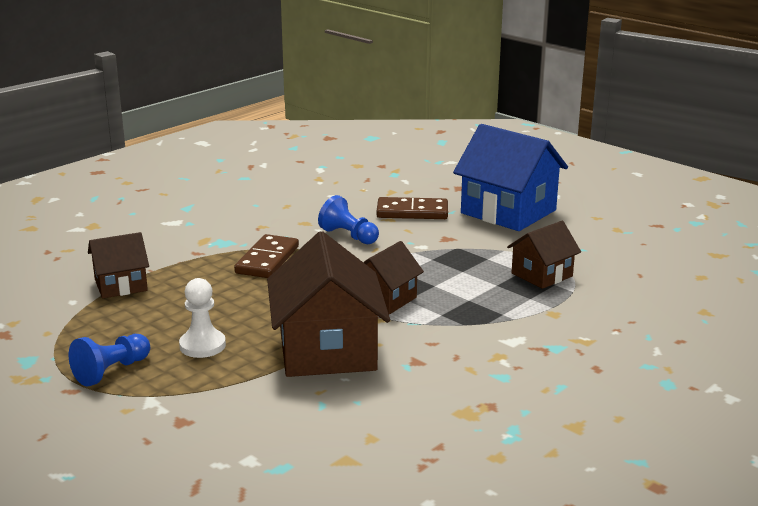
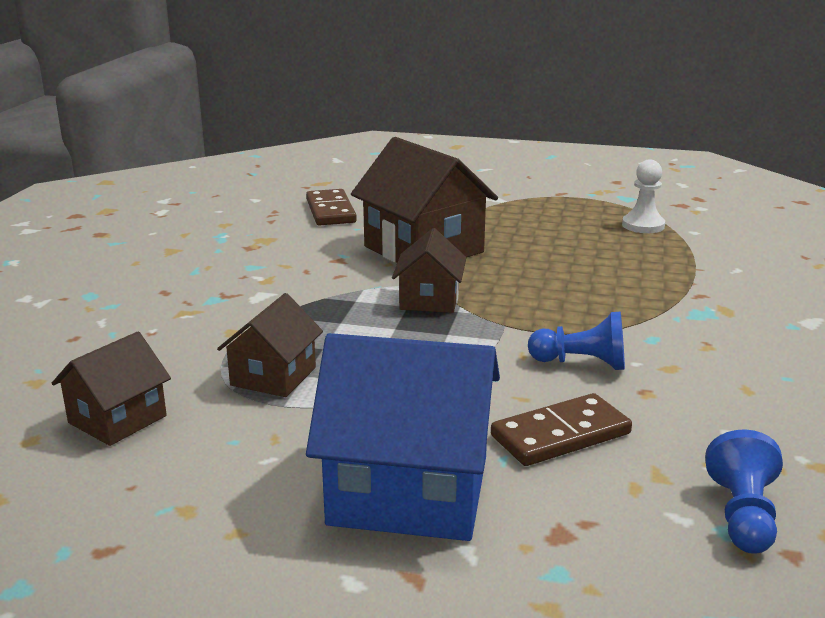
camera: 150 degrees right, 0 degrees up
(111, 371) = (557, 205): blue pawn -> blue pawn (742, 515)
(121, 285) = (689, 250): brown house -> brown house (117, 419)
(202, 345) = (527, 230): white pawn -> white pawn (643, 225)
(267, 260) = (615, 306): brown domino -> brown domino (331, 211)

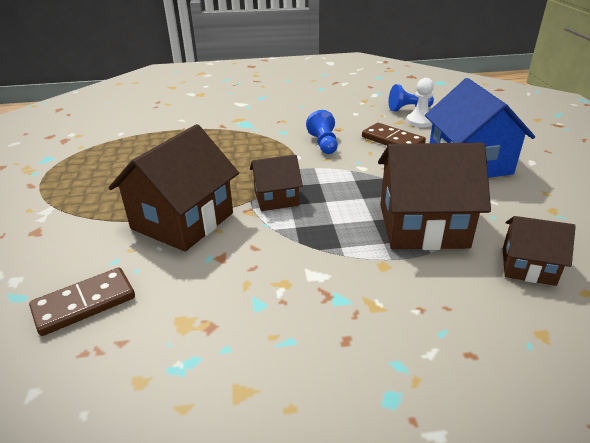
camera: 110 degrees left, 10 degrees up
(273, 376) = (422, 226): brown house -> brown house, size x1.80
(643, 225) = (111, 148): white pawn -> white pawn (420, 121)

